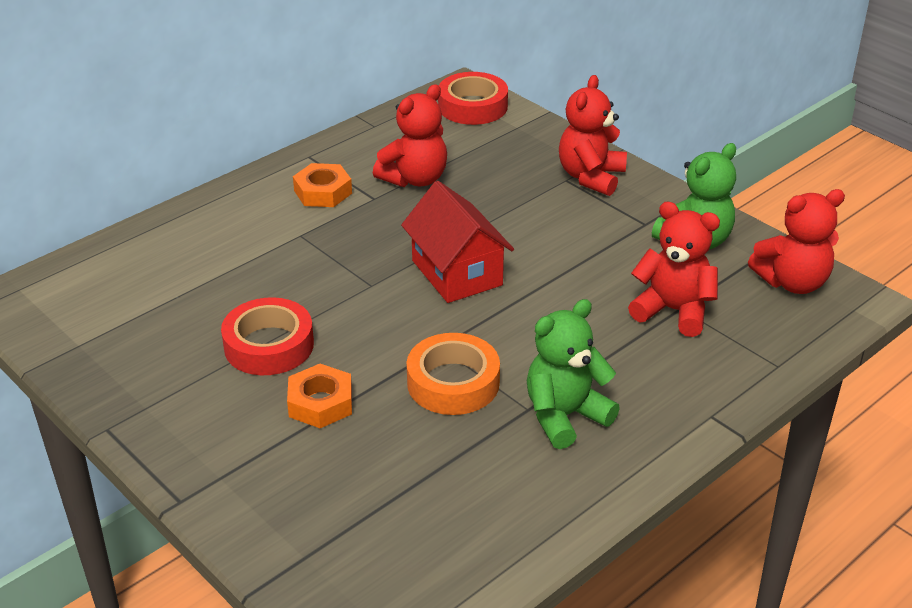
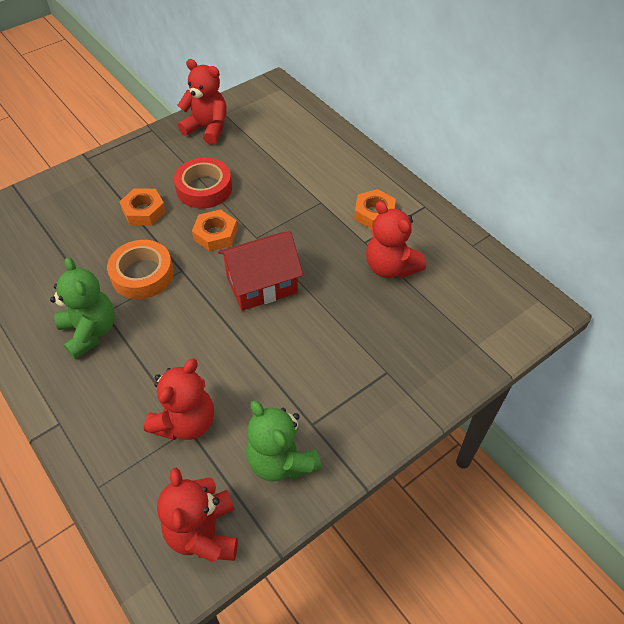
camera: 95 degrees right, 15 degrees up
(368, 322) = (215, 234): none -> orange nut
(472, 106) = (512, 314): red tape -> none
(591, 177) = (390, 392): red teddy bear -> red teddy bear (207, 129)

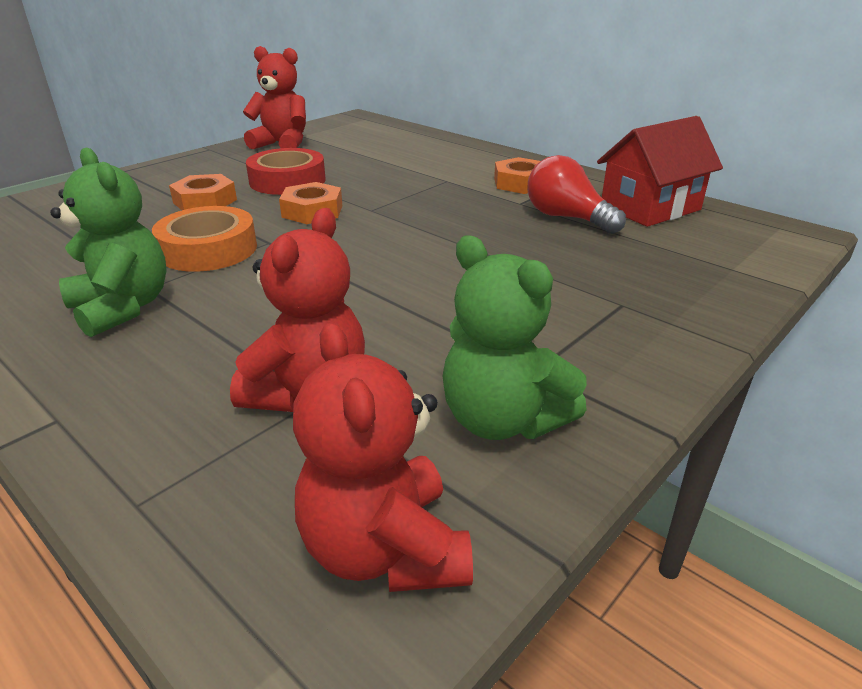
camera: 10 degrees left, 20 degrees down
(262, 285) = (393, 244): red house -> red house (650, 208)
(390, 267) = (567, 218): red teddy bear -> red light bulb

